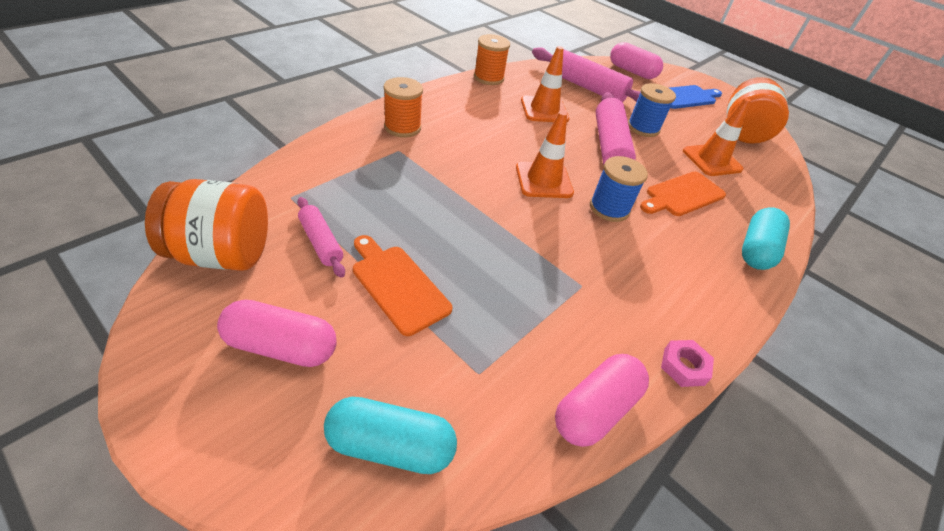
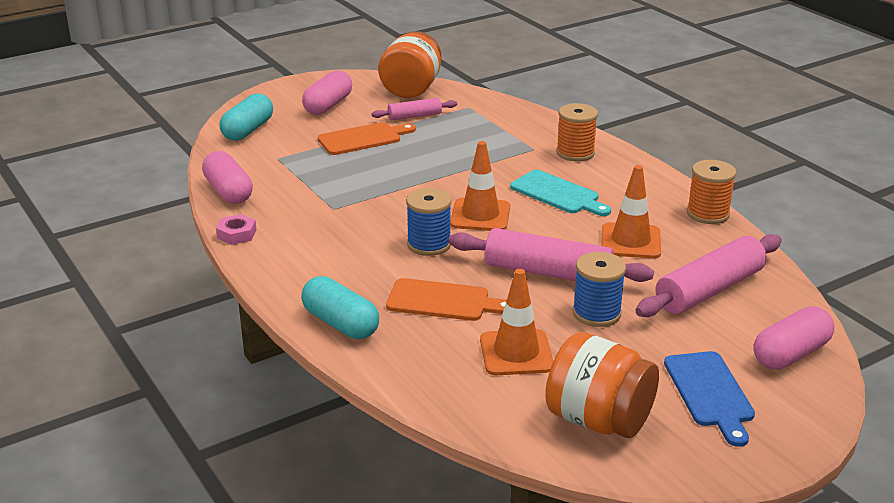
camera: 110 degrees right, 15 degrees down
(486, 139) = (558, 194): none -> turquoise cutting board
(682, 195) = (443, 301): orange cutting board -> orange cutting board turned 120 degrees clockwise

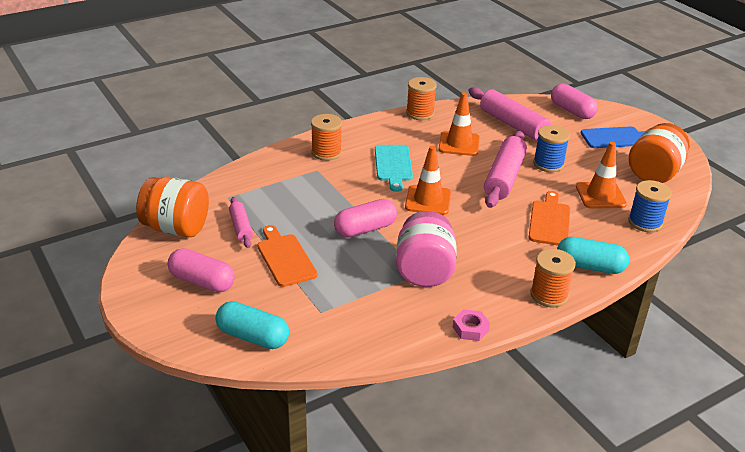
camera: 90 degrees left, 5 degrees up
(228, 191) = (390, 340): pink capsule -> pink capsule (365, 229)
(286, 287) = (549, 295): none -> orange spool
(337, 210) = (424, 271): none -> pink jar
(340, 323) = (590, 266): turquoise capsule -> turquoise capsule turned 60 degrees clockwise
(429, 244) = (474, 225): blue spool -> blue spool (645, 222)
(558, 194) = (393, 165): turquoise cutting board -> turquoise cutting board turned 135 degrees clockwise

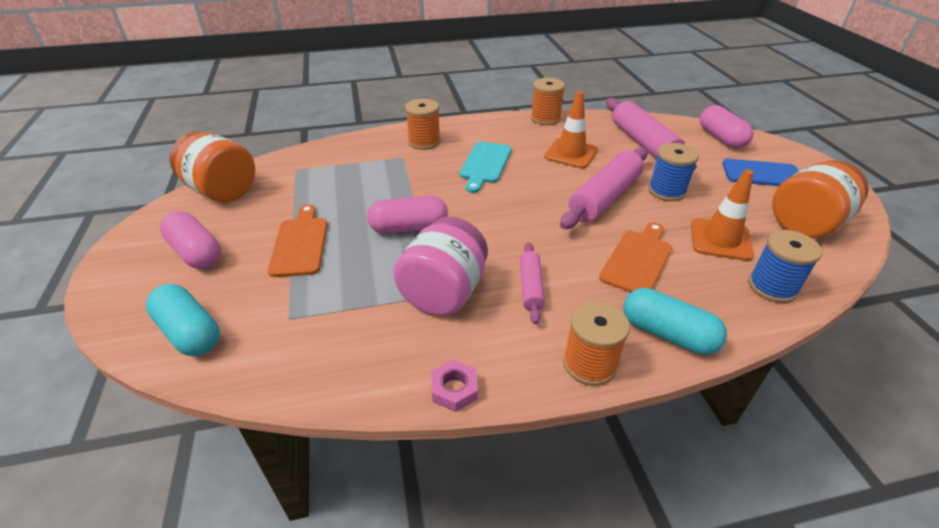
camera: 20 degrees right, 5 degrees up
(241, 227) = (283, 202): pink rolling pin -> pink rolling pin (531, 287)
(428, 200) = (500, 208): orange traffic cone -> none

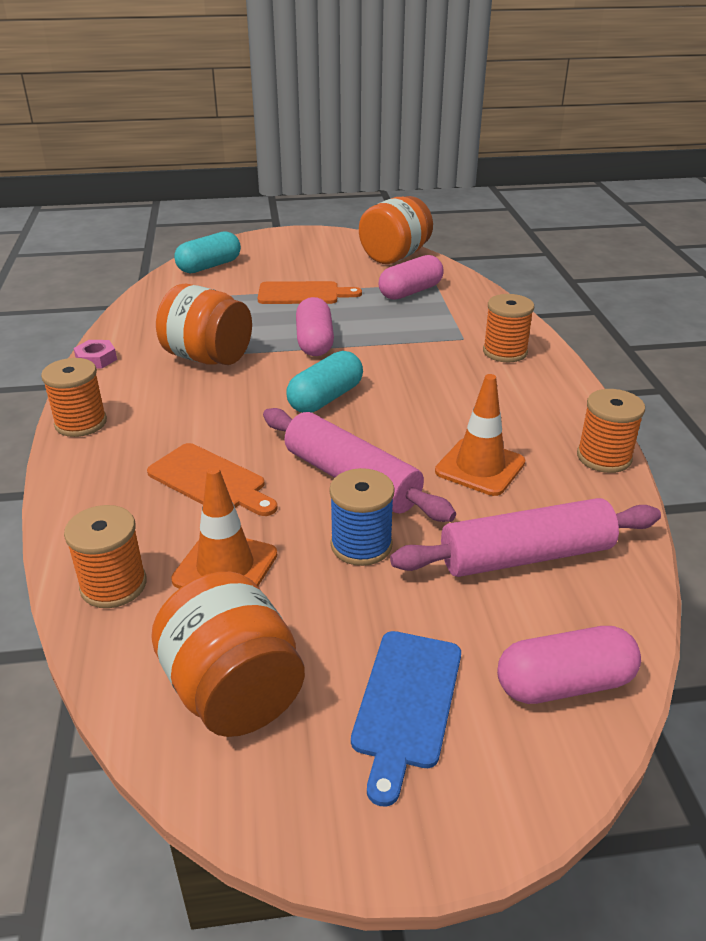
camera: 95 degrees right, 5 degrees down
(196, 253) = (302, 257): pink capsule -> pink capsule (410, 292)
(444, 292) = (208, 358): pink jar -> orange jar
(485, 164) = (445, 392): turquoise cutting board -> none
(531, 287) = (195, 403): pink rolling pin -> none
(667, 334) = (88, 476): turquoise capsule -> turquoise capsule (325, 398)
(772, 287) = (113, 585): blue spool -> orange spool

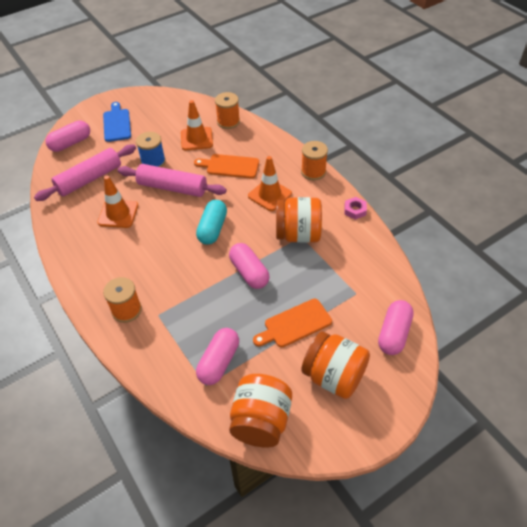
camera: 155 degrees right, 15 degrees up
(192, 414) = (269, 195): none -> orange traffic cone
(209, 266) = (394, 333): turquoise capsule -> pink capsule
(234, 692) = (167, 111): orange jar -> orange jar (333, 376)
(604, 457) = (59, 241): orange spool -> none

